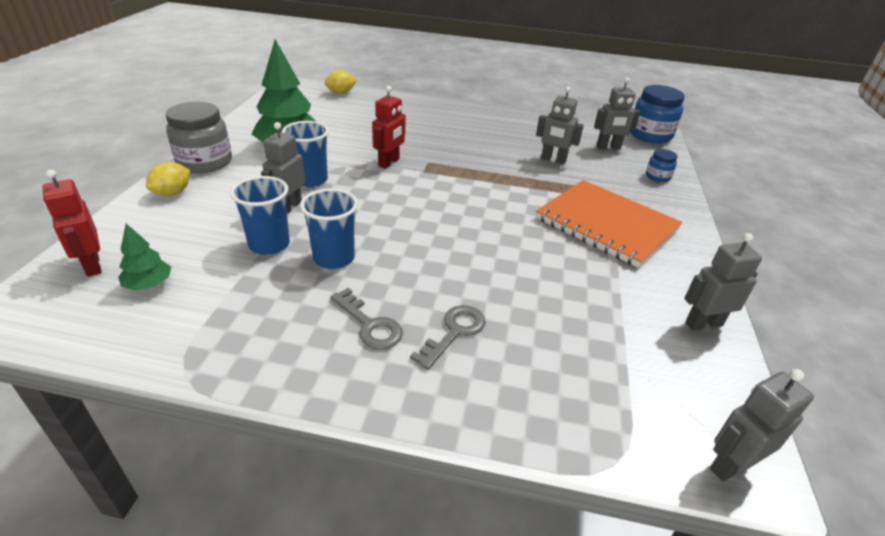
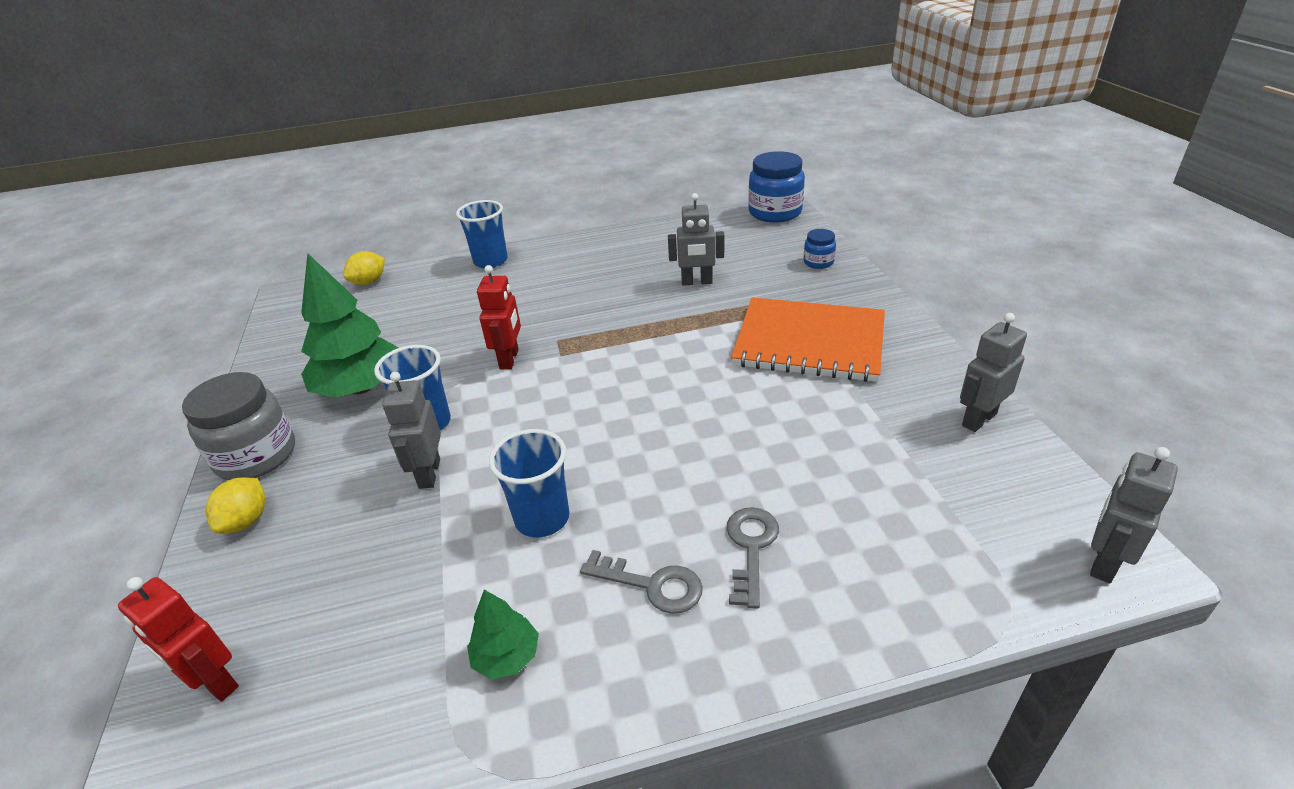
camera: 20 degrees left, 0 degrees up
(149, 284) = (324, 669): green tree -> green tree (507, 656)
(269, 245) = (445, 537): blue cup -> blue cup (490, 261)
(608, 147) = (743, 244): grey robot -> none

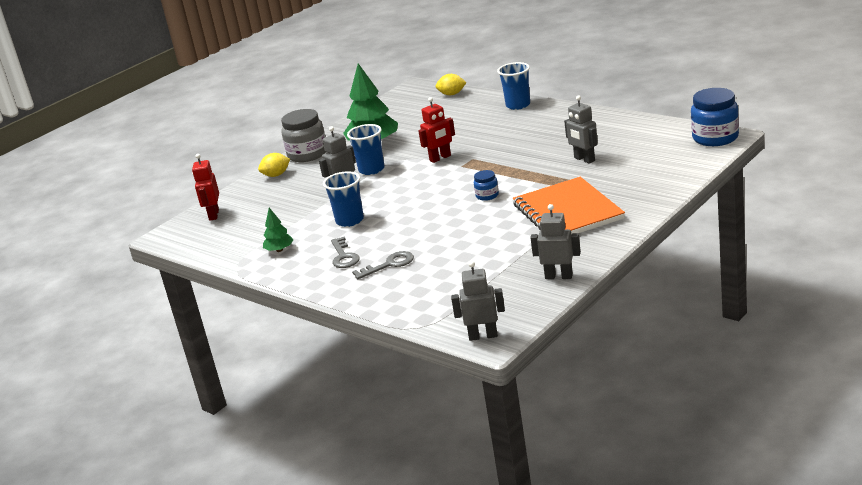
camera: 55 degrees right, 10 degrees down
(818, 262) = (666, 177): blue jar -> blue jar (487, 195)

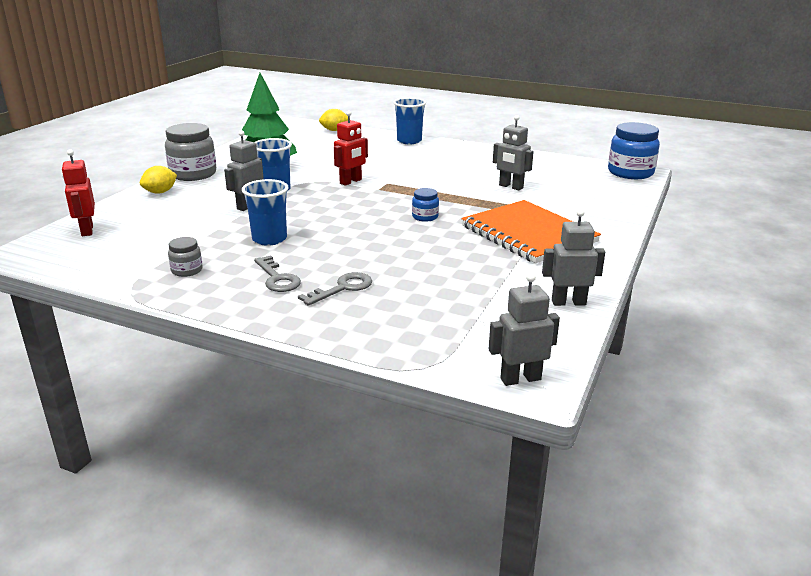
camera: 20 degrees left, 0 degrees up
(279, 250) = (187, 270): green tree -> grey jar

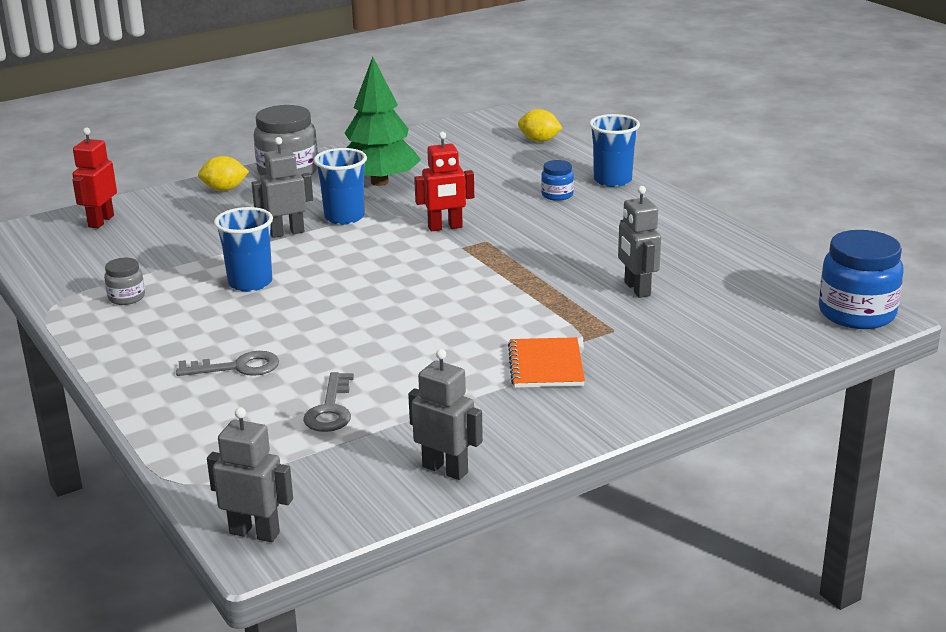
camera: 35 degrees right, 0 degrees up
(277, 278) = (193, 334): grey key -> grey key (330, 409)
(425, 217) = (457, 303): blue jar -> blue jar (557, 195)
(528, 234) = (546, 365): orange notebook -> orange notebook, size x0.54

